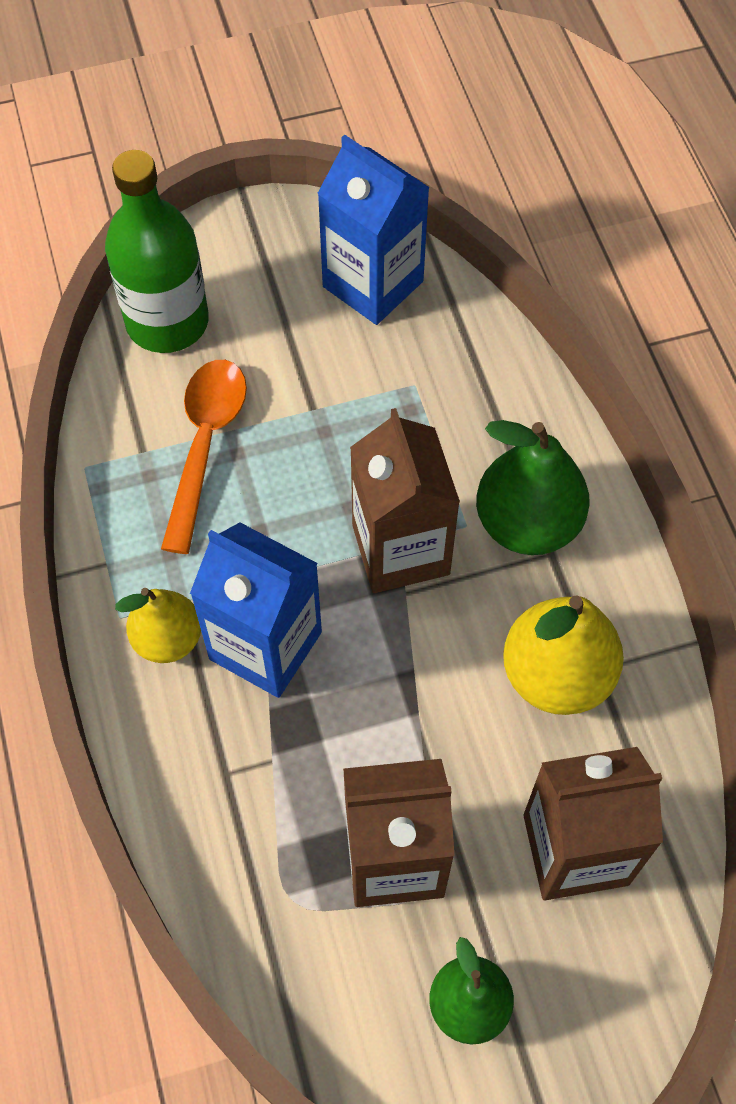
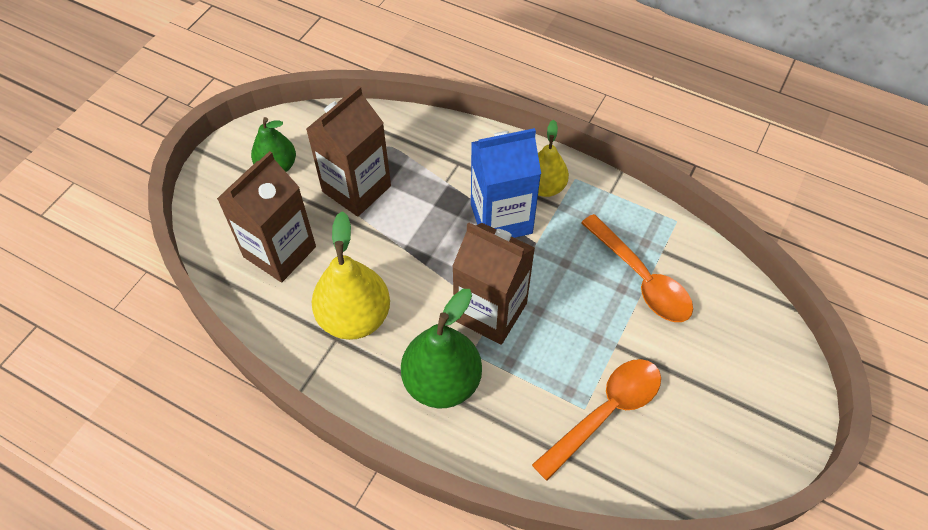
camera: 135 degrees right, 5 degrees down
(167, 322) = (746, 323): green bottle -> none
(373, 284) = (681, 452): blue carton -> none
(400, 365) = (605, 413): none -> orange spoon

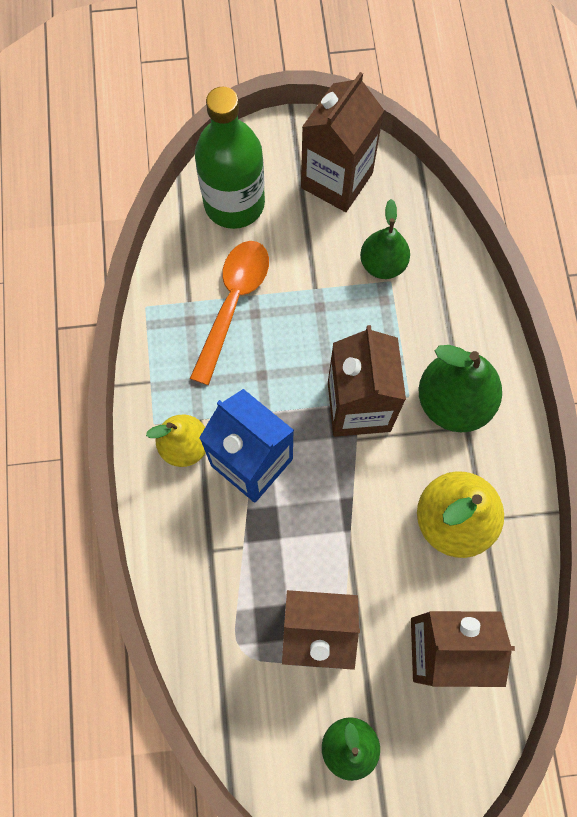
camera: 125 degrees left, 15 degrees up
(605, 413) = (382, 264): orange spoon -> green pear
(718, 431) = (336, 180): none -> brown carton
(740, 333) = (234, 203): none -> green bottle

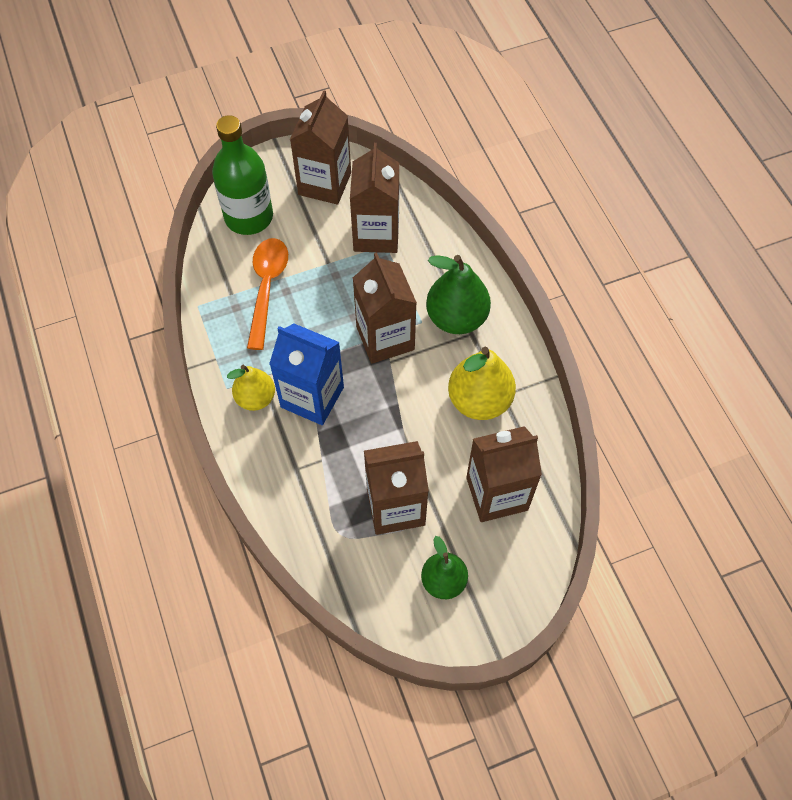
camera: 15 degrees left, 10 degrees down
(382, 264) = (376, 234): green pear -> brown carton

